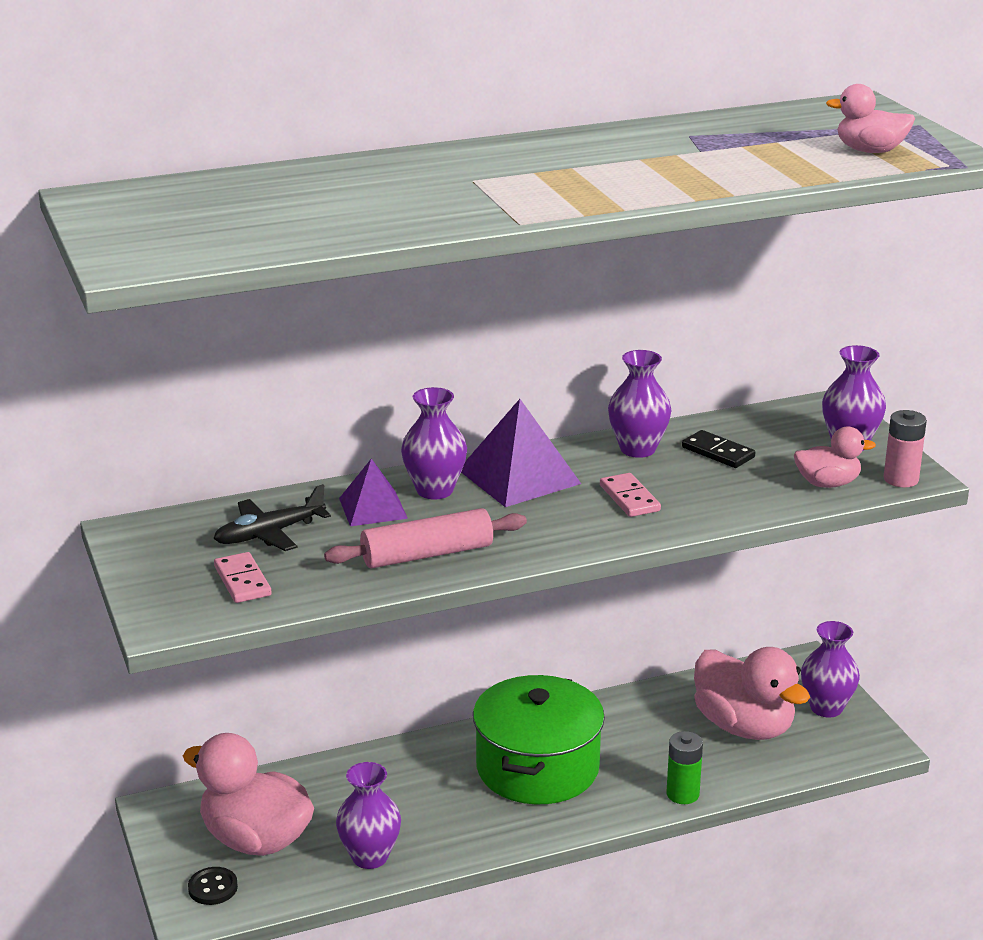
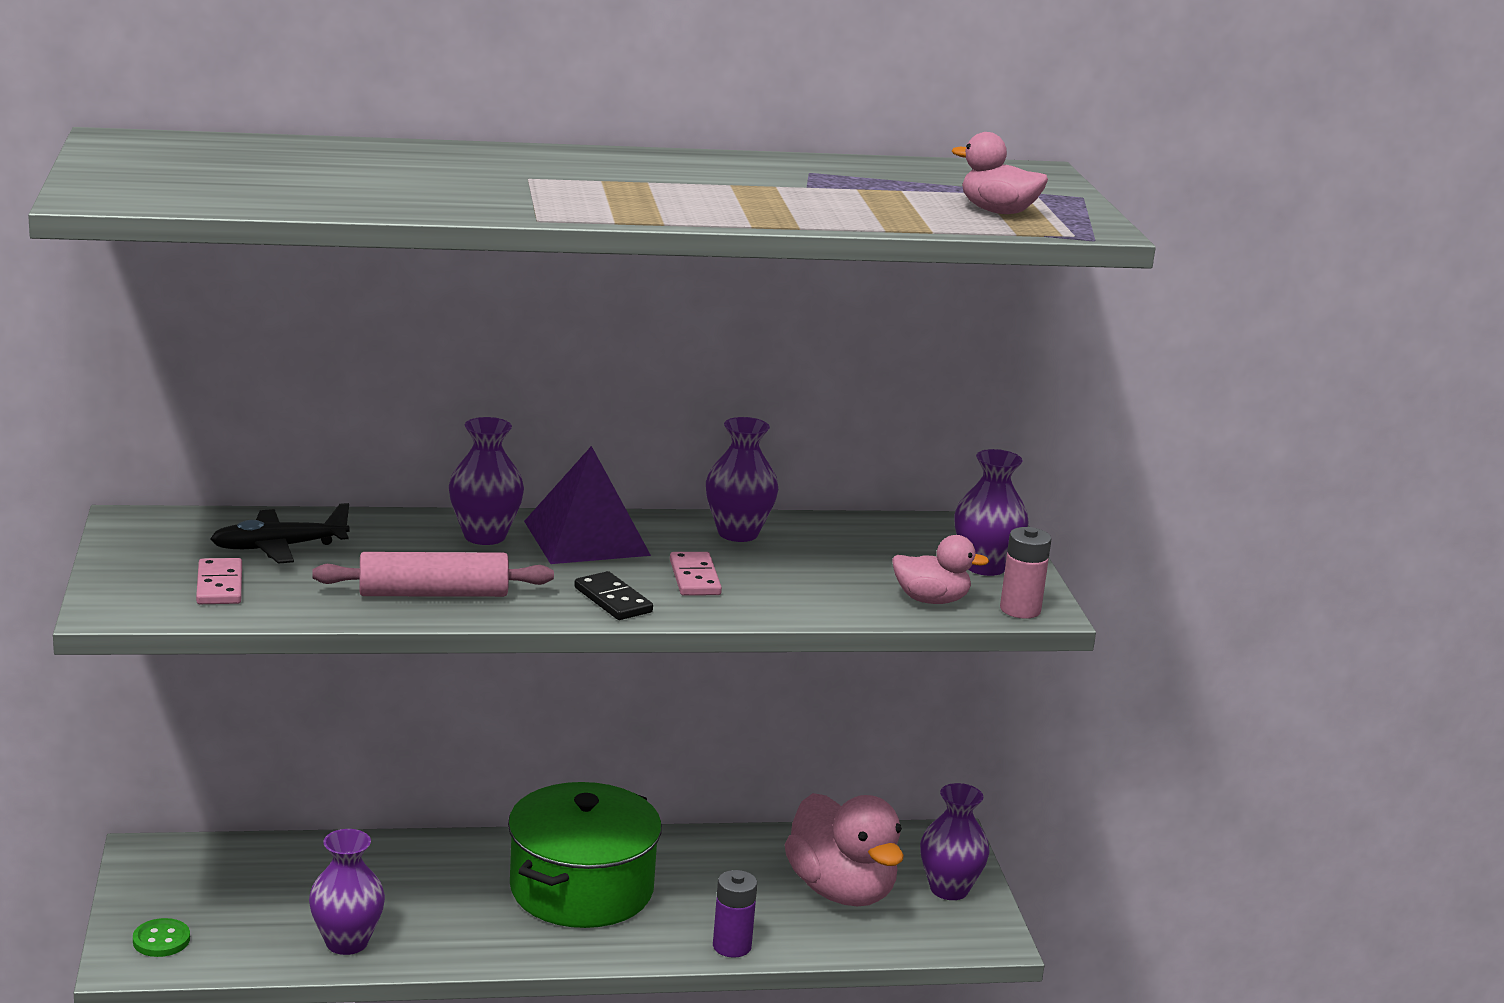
camera: 10 degrees right, 5 degrees down
(213, 888) = (161, 940): black button -> green button
(255, 840) = (232, 902): pink duck -> none
(373, 508) = (406, 542): purple pyramid -> none
(682, 794) = (732, 946): green battery -> purple battery
(718, 452) = (826, 550): black domino -> black domino (613, 600)

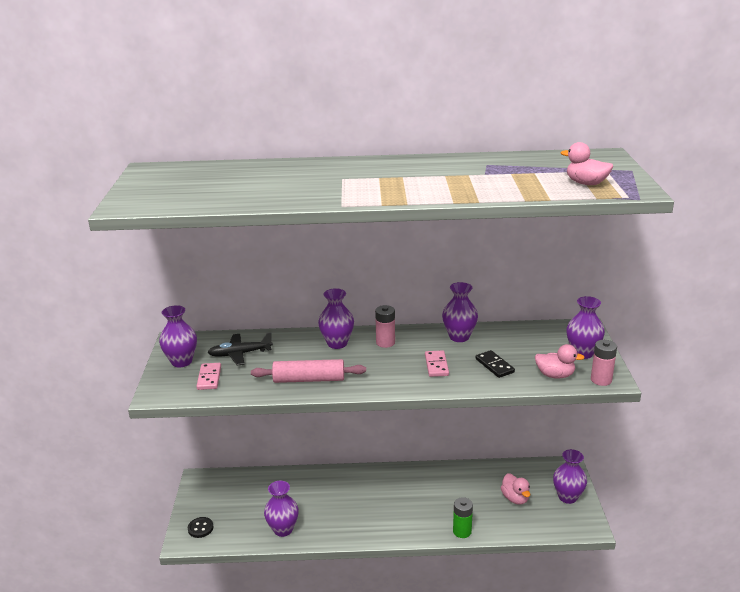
camera: 10 degrees right, 5 degrees up
(153, 556) = (181, 361): none -> purple vase
(161, 940) = (200, 528): green button -> black button
(581, 889) = (392, 498): green pot -> none
(586, 538) = (385, 342): purple pyramid -> pink battery
(613, 600) = (395, 380): black domino -> black domino (494, 365)
(732, 946) = (462, 531): purple battery -> green battery
(841, 891) = (515, 498): pink duck -> pink duck, size x0.53

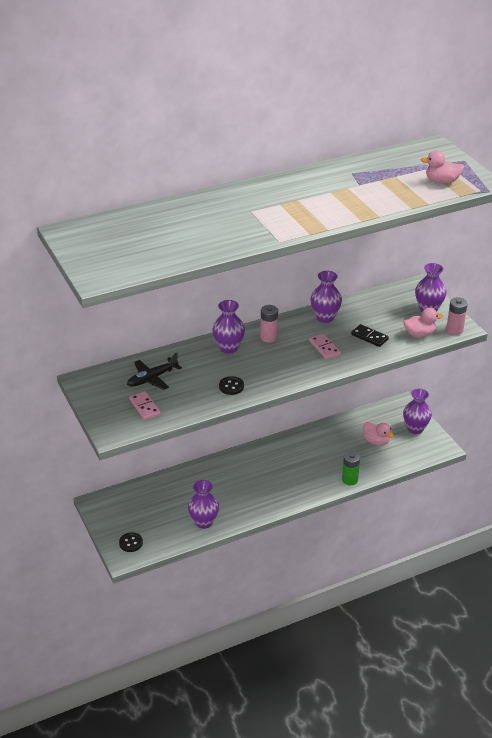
camera: 25 degrees left, 10 degrees up
(181, 361) = (106, 398): purple vase -> none
(309, 379) = (231, 386): pink rolling pin -> black button

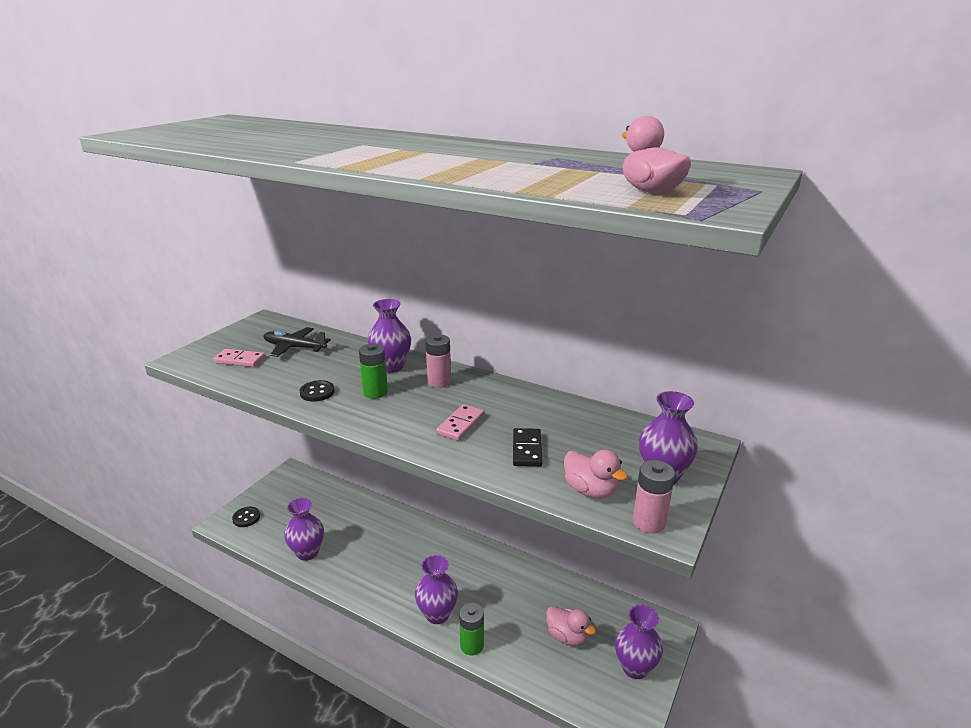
camera: 55 degrees right, 10 degrees down
(145, 407) = (239, 360): pink domino -> pink domino turned 75 degrees clockwise
(255, 364) = (375, 392): none -> green battery
(325, 317) = (526, 402): purple vase -> purple vase (437, 614)
(376, 441) = (567, 636): pink duck -> pink duck turned 60 degrees counterclockwise

